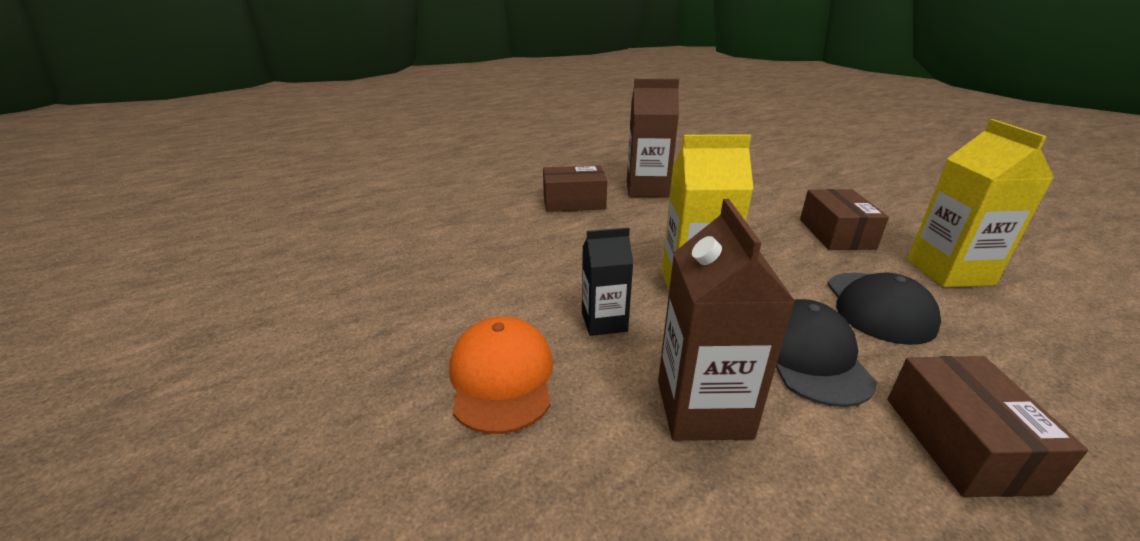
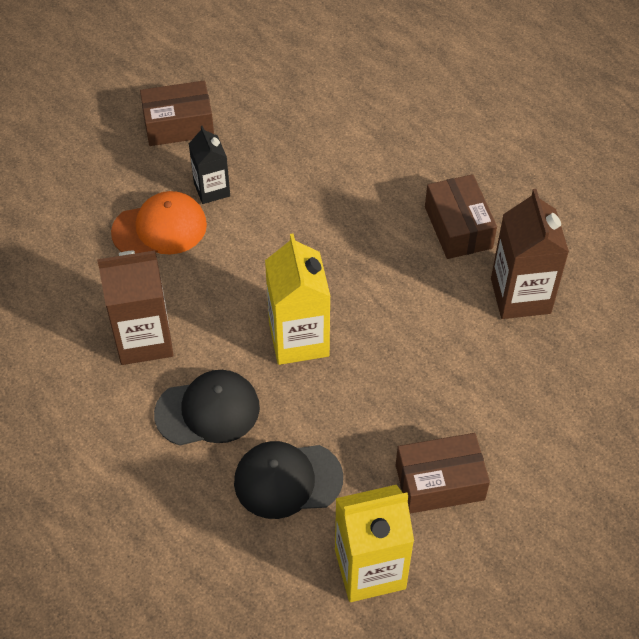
camera: 80 degrees right, 25 degrees up
(604, 322) = (230, 278): black carton -> black carton (212, 189)
(961, 443) = (130, 480): brown box -> brown box (178, 125)

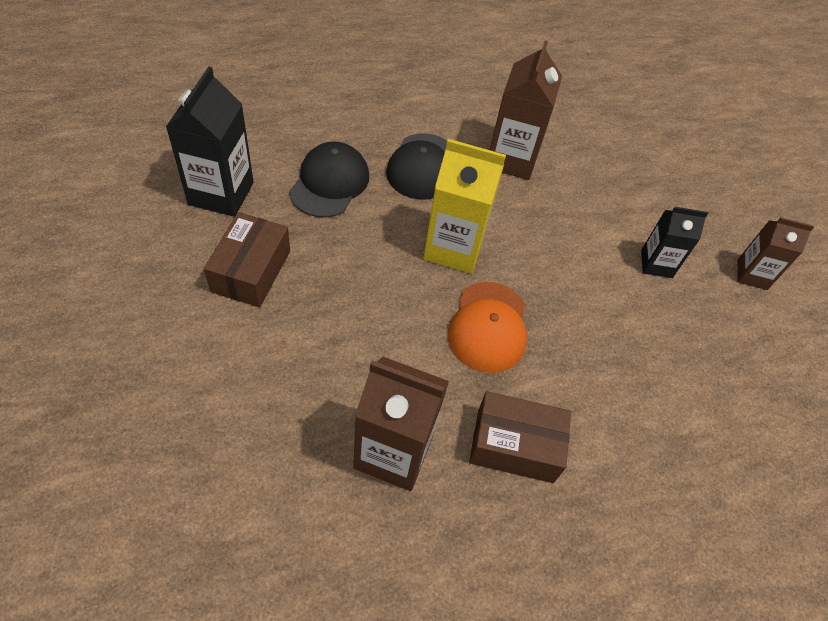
camera: 110 degrees right, 0 degrees up
(160, 228) = (624, 211): orange cap -> orange cap (488, 327)
(178, 125) = (752, 274): brown box -> brown carton
(370, 569) = (221, 193): yellow carton -> black carton

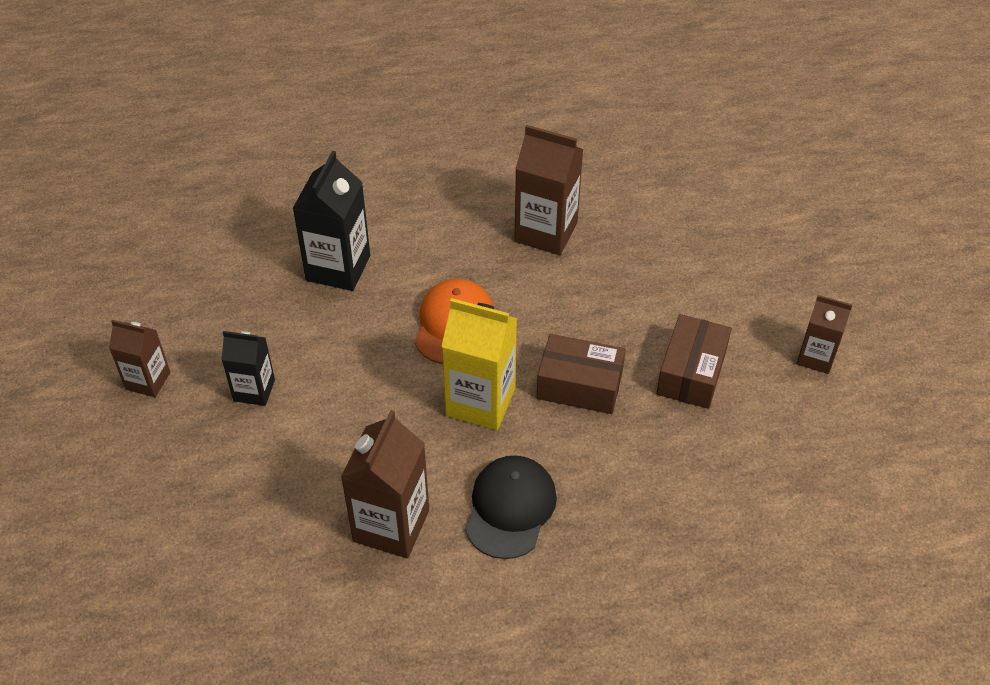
camera: 170 degrees left, 5 degrees down
(116, 284) = (815, 357): none -> brown carton
(221, 193) = (746, 460): black carton -> black carton (338, 268)
(330, 183) = (624, 479): black cap -> none
(515, 445) = (446, 236): brown box -> brown box (579, 385)

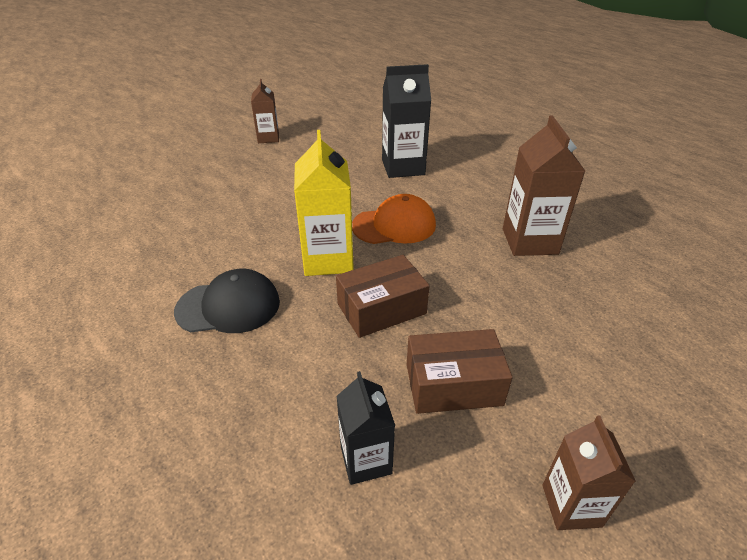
camera: 65 degrees right, 10 degrees down
(254, 390) = (281, 169): black carton -> black carton (366, 460)
(391, 525) = (191, 252): brown carton -> none
(579, 385) = (381, 308): brown box -> brown box turned 75 degrees clockwise

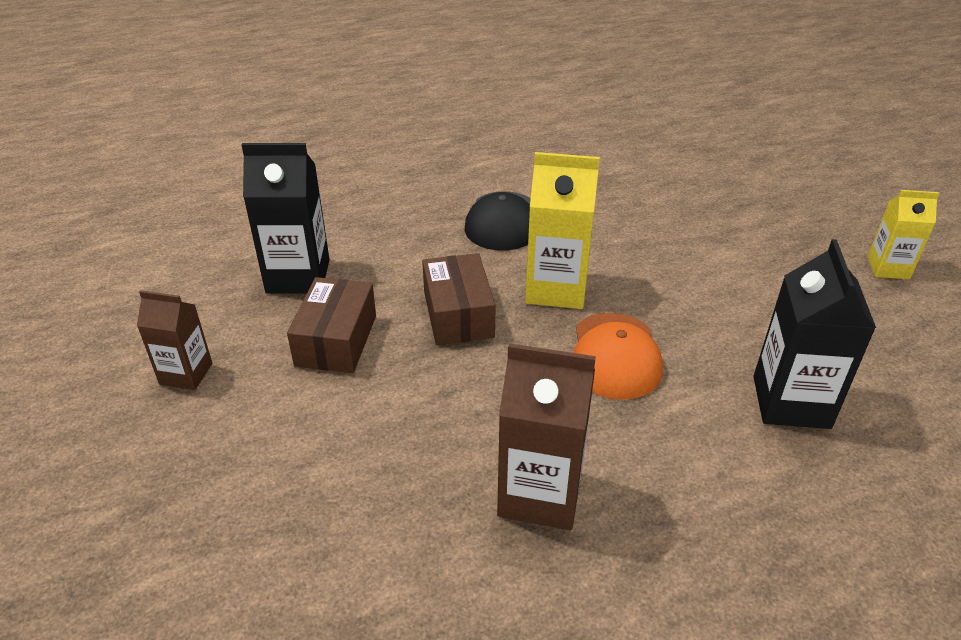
camera: 105 degrees right, 0 degrees up
(268, 138) = (888, 268): brown carton -> yellow carton
(366, 460) = (298, 276): black carton -> black carton, size x1.63

